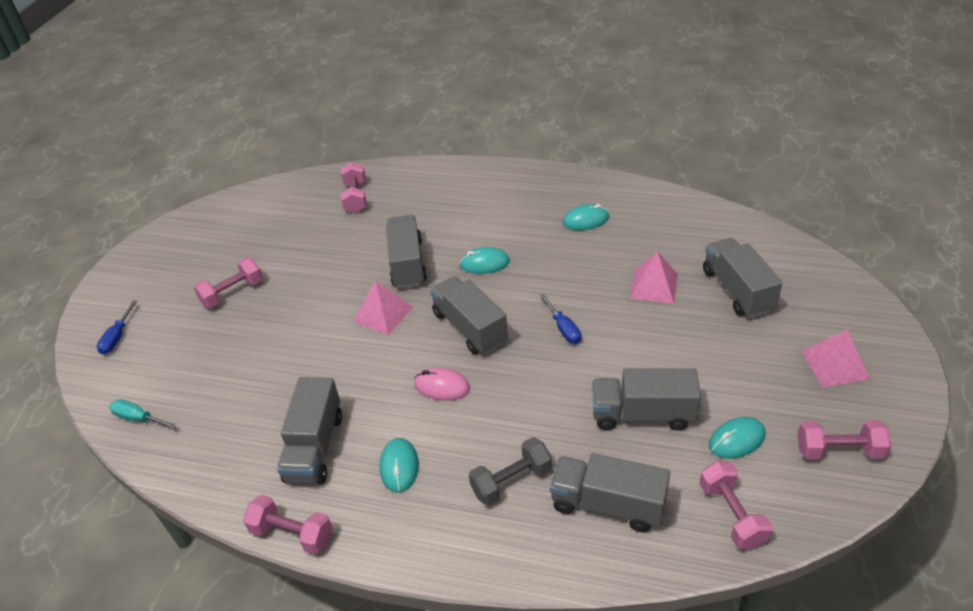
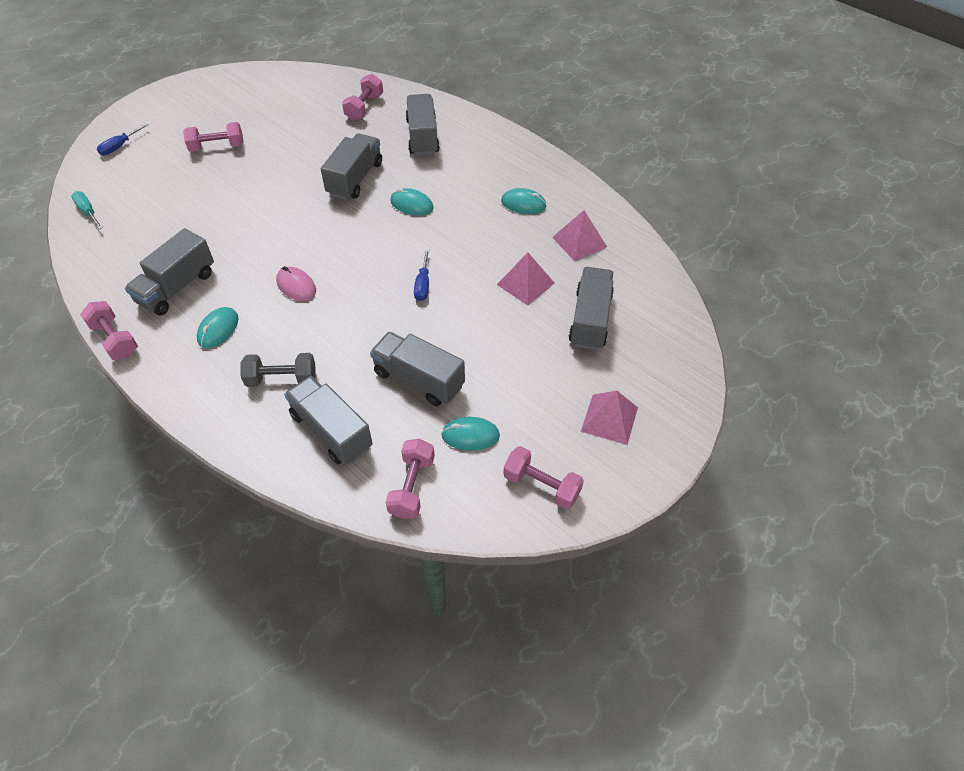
camera: 25 degrees right, 10 degrees up
(382, 314) = (304, 210): pink pyramid -> pink pyramid (579, 242)
(469, 328) = (355, 251): grey truck -> grey truck (422, 137)

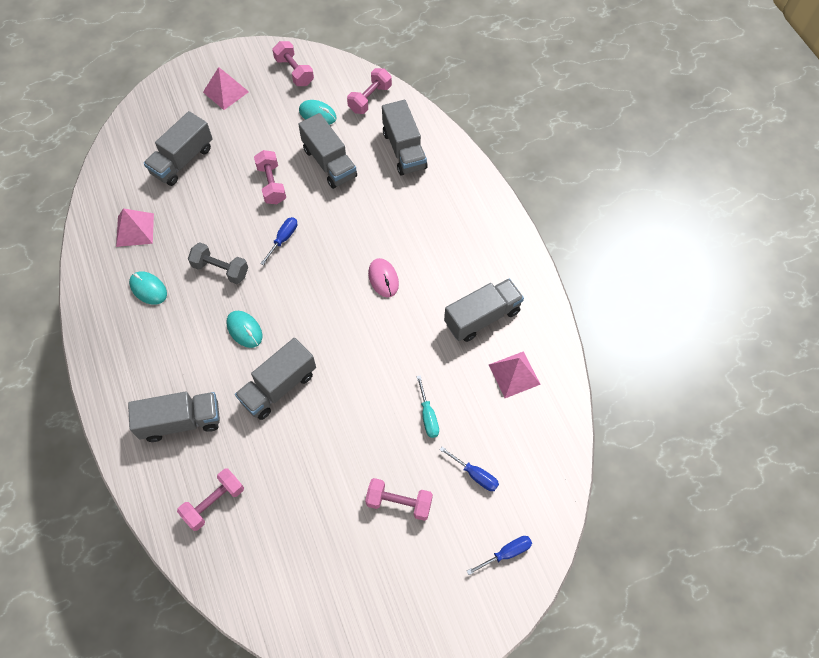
camera: 155 degrees left, 10 degrees up
(88, 212) = (551, 452): turquoise screwdriver -> turquoise screwdriver (428, 415)
(115, 340) = (541, 283): pink dumbbell -> pink dumbbell (271, 184)
(156, 179) = (475, 474): none -> blue screwdriver
(218, 329) = (458, 261): turquoise mouse -> none
(282, 379) = (423, 200): grey dumbbell -> grey dumbbell (220, 269)
(422, 137) = (181, 421): grey truck -> grey truck turned 120 degrees counterclockwise
(525, 283) = (205, 208): pink pyramid -> pink pyramid (514, 374)

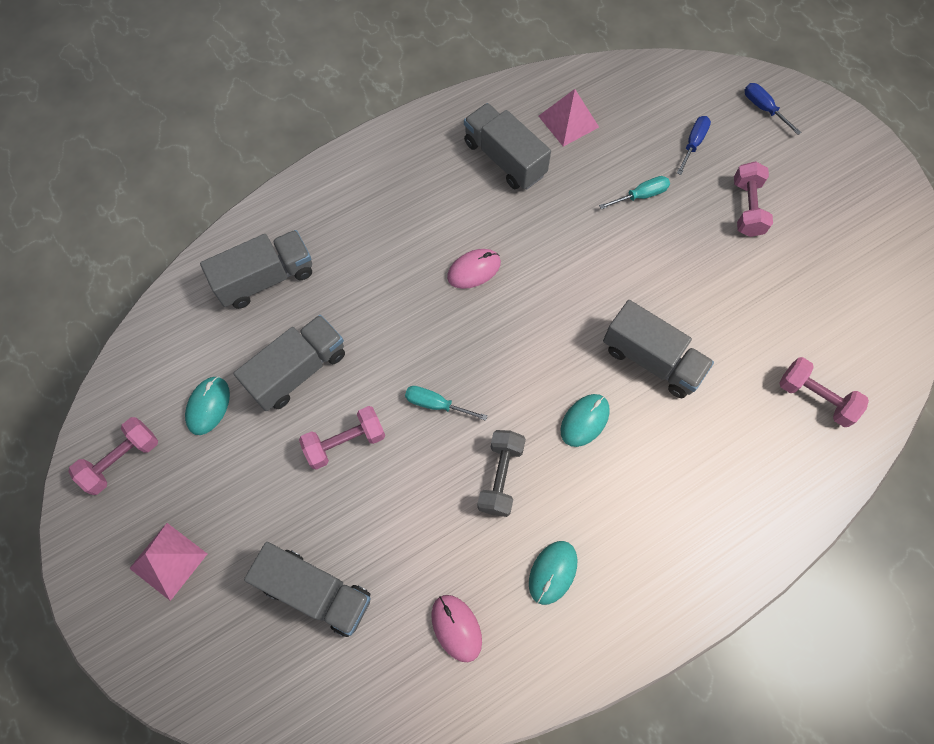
camera: 100 degrees left, 5 degrees up
(135, 229) = (456, 628): pink pyramid -> pink mouse
(181, 421) = (731, 466): grey truck -> none
(283, 239) = (436, 404): blue screwdriver -> turquoise screwdriver
(370, 99) = (174, 339): pink dumbbell -> none

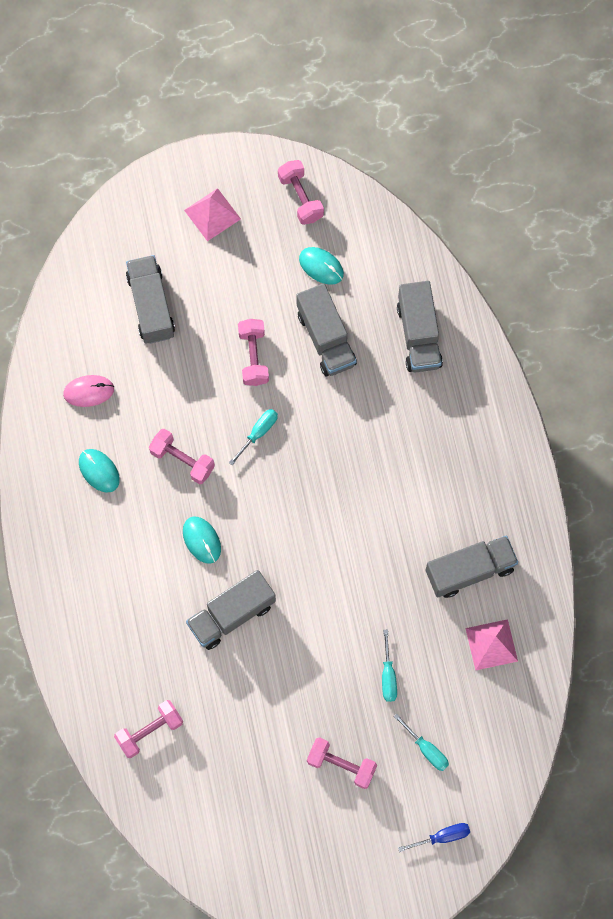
camera: 110 degrees right, 5 degrees up
(316, 592) = (151, 306): grey truck -> grey truck turned 120 degrees clockwise
(474, 270) = (366, 503): pink mouse -> none
(500, 477) = (182, 460): grey dumbbell -> pink dumbbell
(693, 144) = (426, 749): blue screwdriver -> turquoise screwdriver

